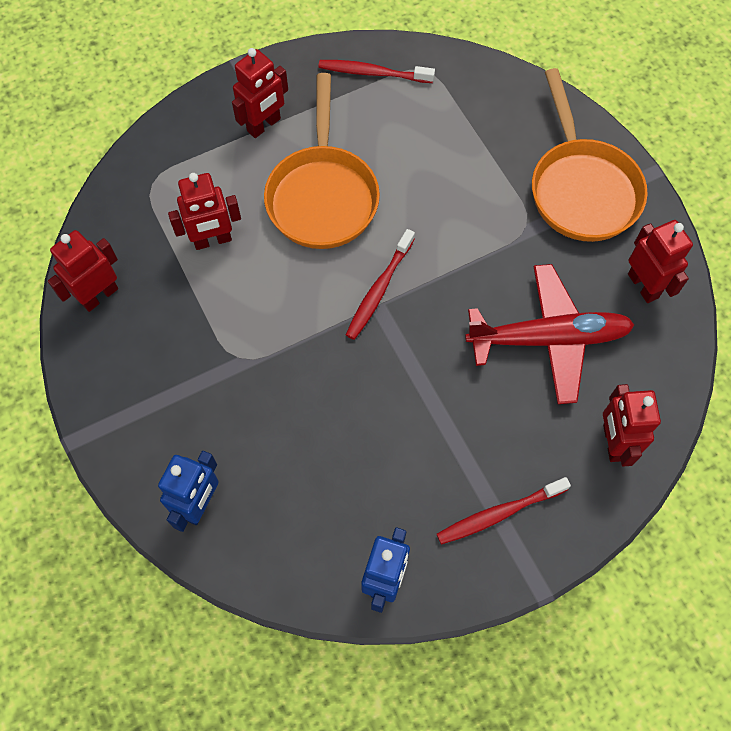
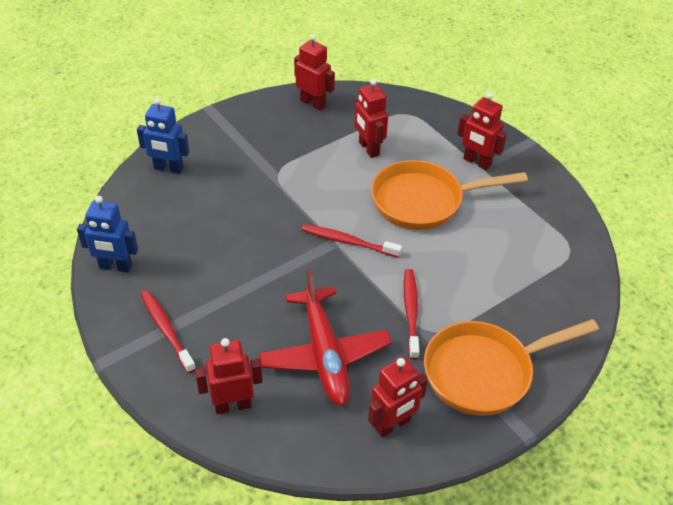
camera: 80 degrees right, 20 degrees down
(373, 73) = (553, 218): red toothbrush -> red toothbrush (411, 312)

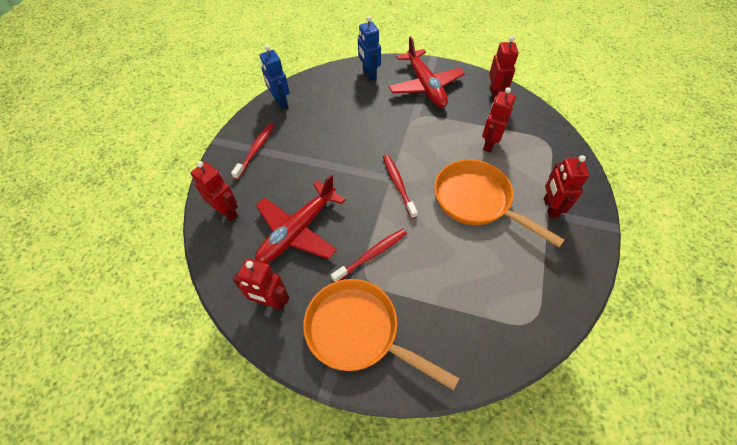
camera: 55 degrees right, 10 degrees up
(241, 140) = (425, 85): none -> red plane

